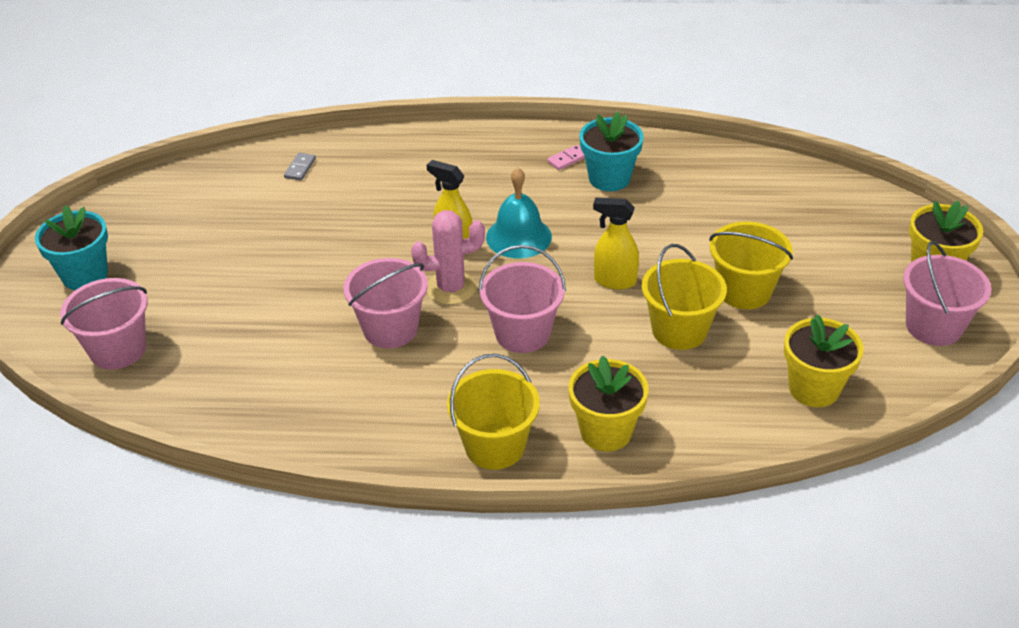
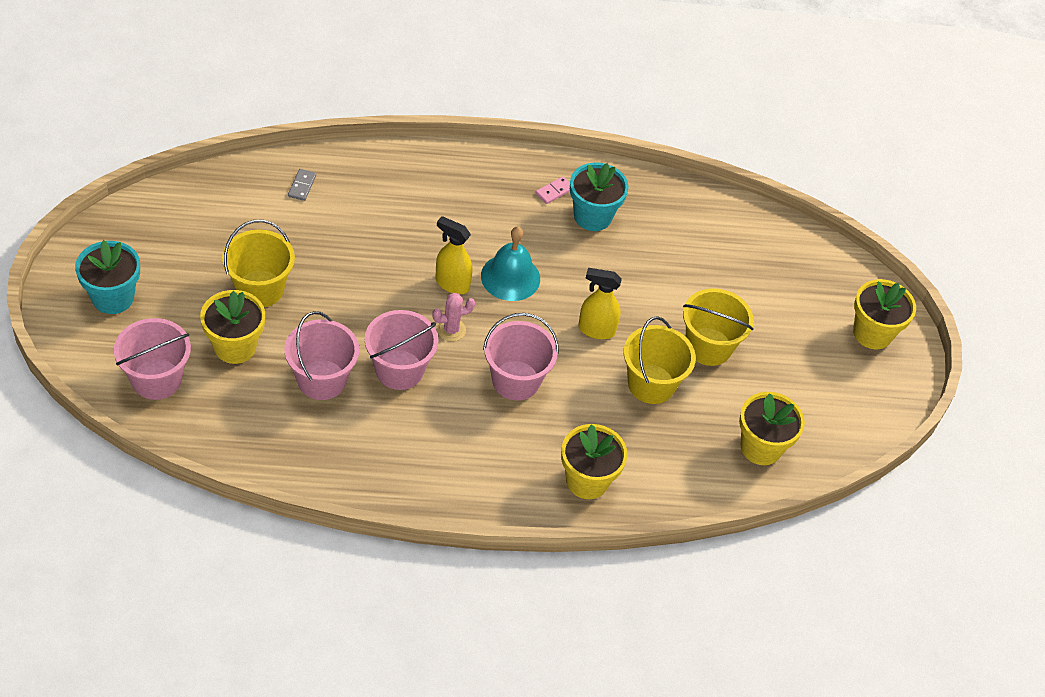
camera: 10 degrees left, 10 degrees up
(209, 315) = (235, 347): none -> yellow flower pot
(451, 288) = (451, 330): pink cactus -> pink cactus, size x0.65
(495, 446) = (494, 490): yellow bucket -> yellow bucket (260, 289)
(933, 326) = (865, 391): pink bucket -> pink bucket (321, 380)

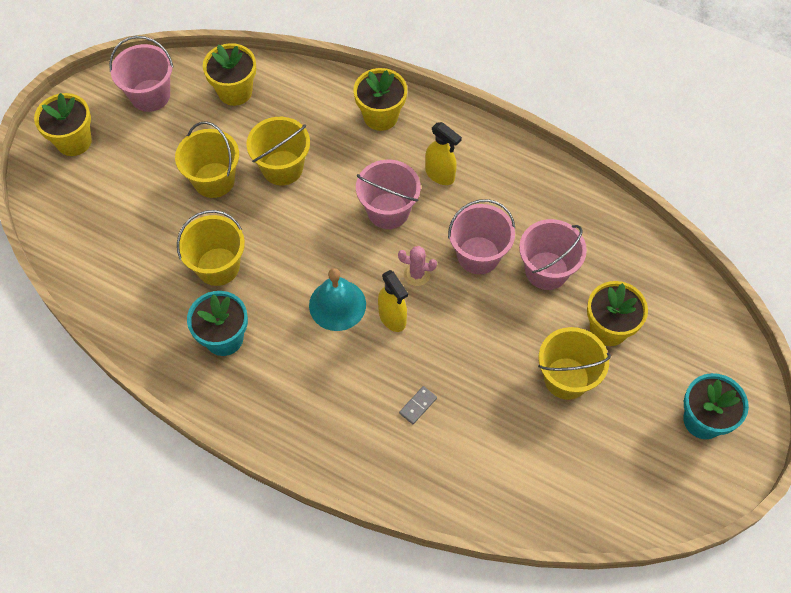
camera: 145 degrees left, 10 degrees up
(156, 379) = (685, 323): pink bucket -> pink bucket (150, 95)
(302, 186) = (481, 482): grey domino -> grey domino (418, 406)
(554, 191) = (241, 379): pink domino -> none
(596, 330) = (295, 228): yellow spray bottle -> yellow spray bottle (440, 175)
(643, 271) = (218, 266): none -> yellow bucket

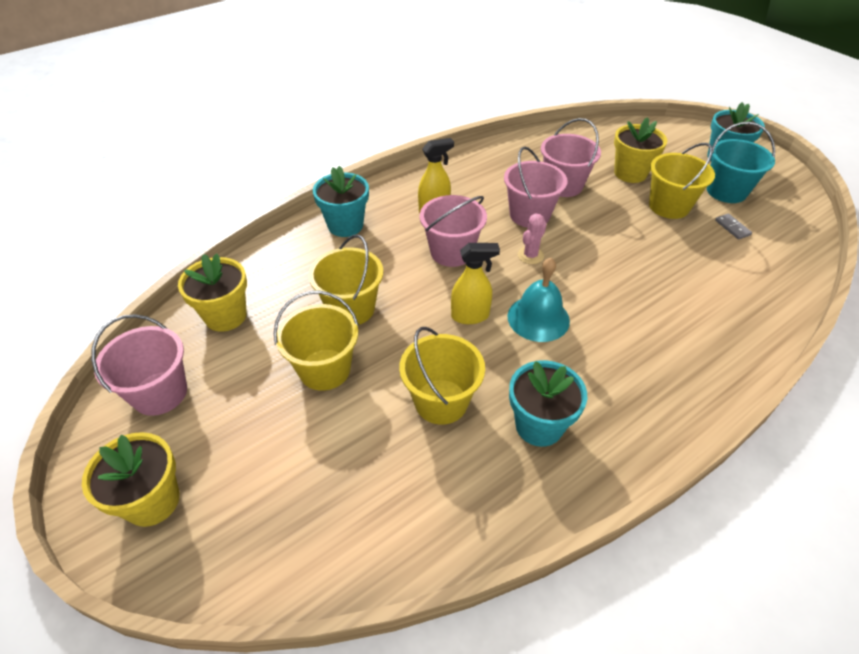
camera: 65 degrees left, 15 degrees down
(380, 116) = (345, 225): yellow flower pot -> turquoise flower pot
(392, 318) = (570, 285): yellow spray bottle -> yellow spray bottle (470, 316)
(418, 406) = (672, 297): grey domino -> grey domino (732, 228)
(630, 432) = (726, 191): none -> turquoise bucket

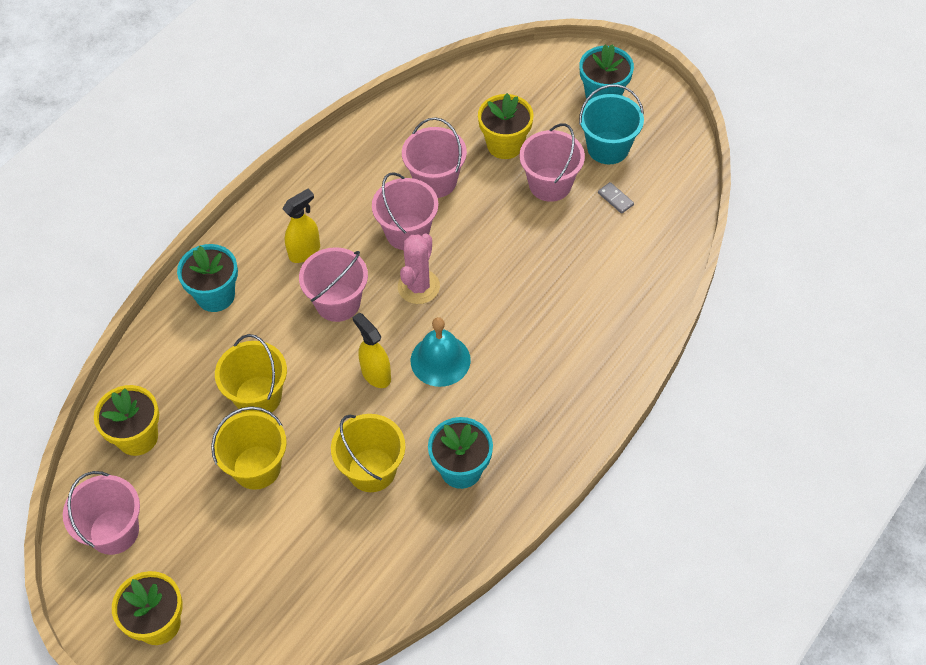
camera: 15 degrees left, 10 degrees up
(470, 316) = (376, 374): yellow spray bottle -> yellow spray bottle turned 105 degrees counterclockwise
(530, 255) = (418, 287): pink cactus -> pink cactus, size x1.55
(669, 206) = (550, 184): yellow bucket -> pink bucket

